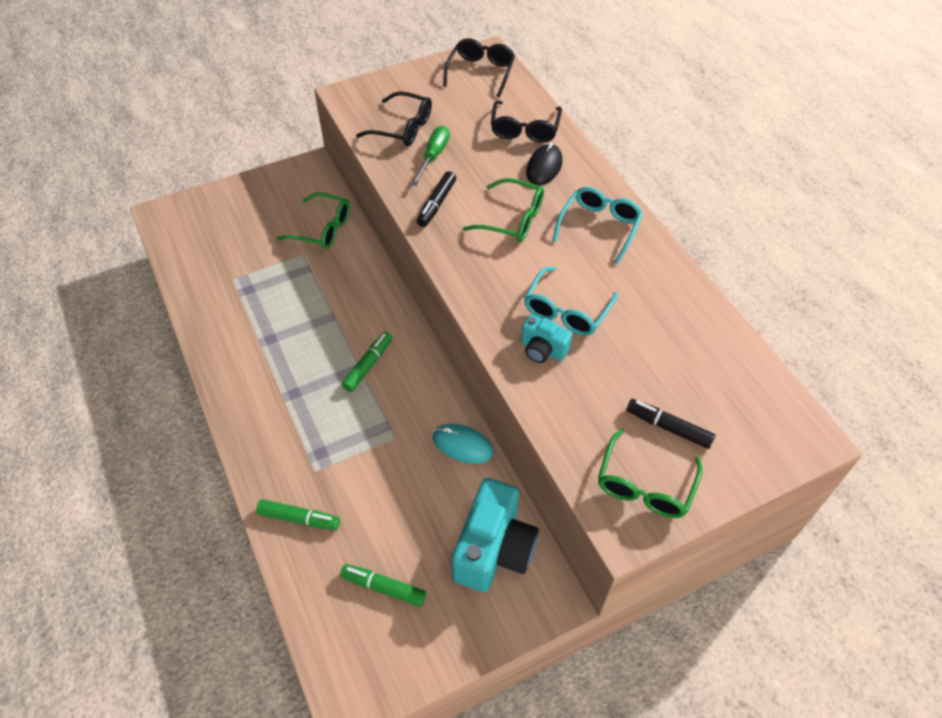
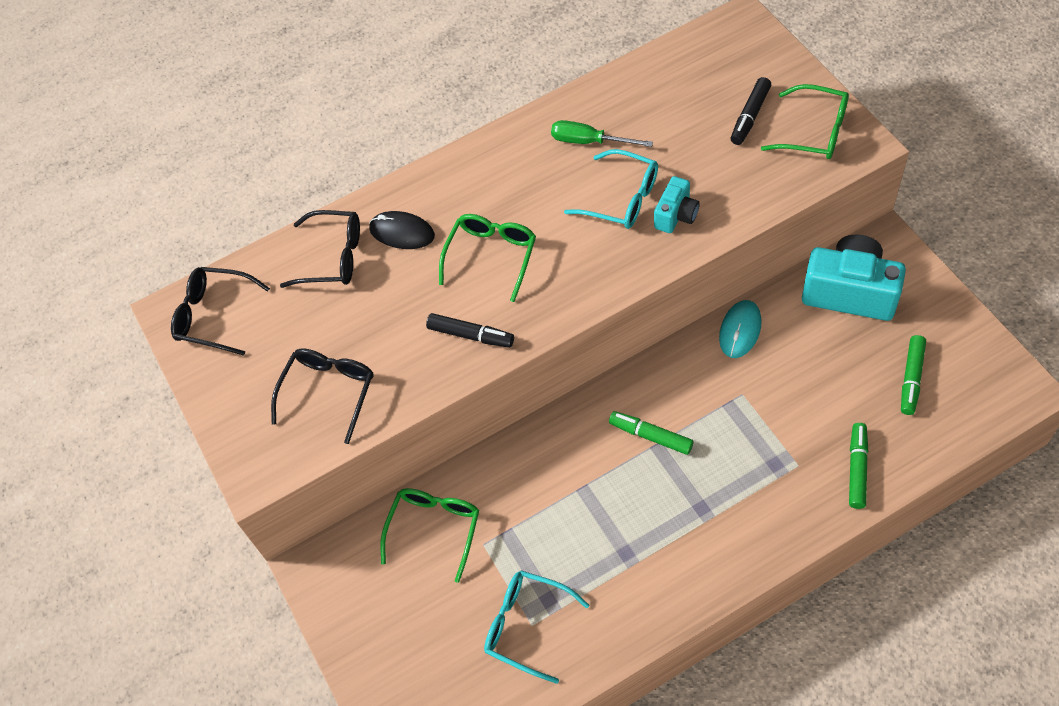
camera: 85 degrees left, 5 degrees up
(433, 156) = (384, 349): green screwdriver -> green screwdriver (589, 141)
(599, 228) = (499, 176): turquoise glasses -> turquoise glasses (527, 626)

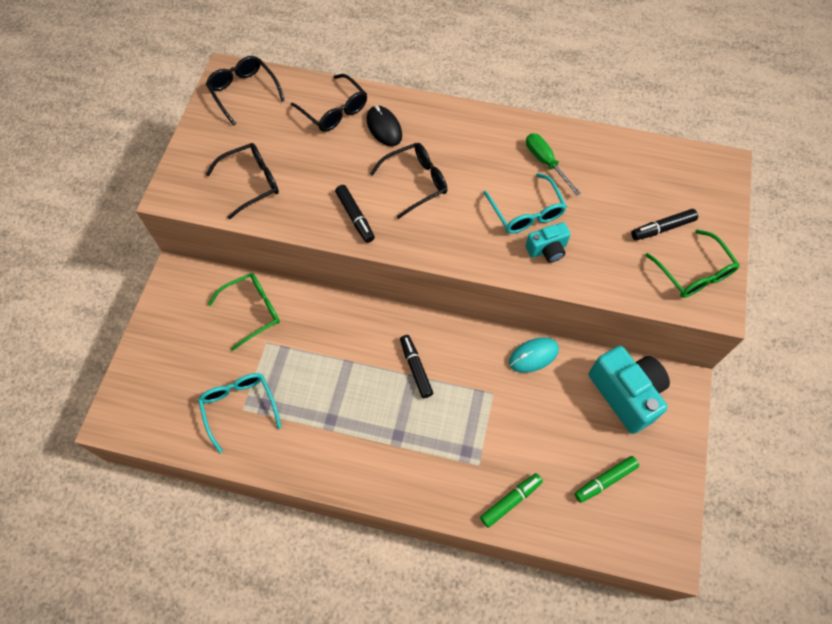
camera: 35 degrees right, 5 degrees up
(491, 257) = (415, 183): green glasses -> black glasses
(651, 436) = (416, 368): green marker -> black marker

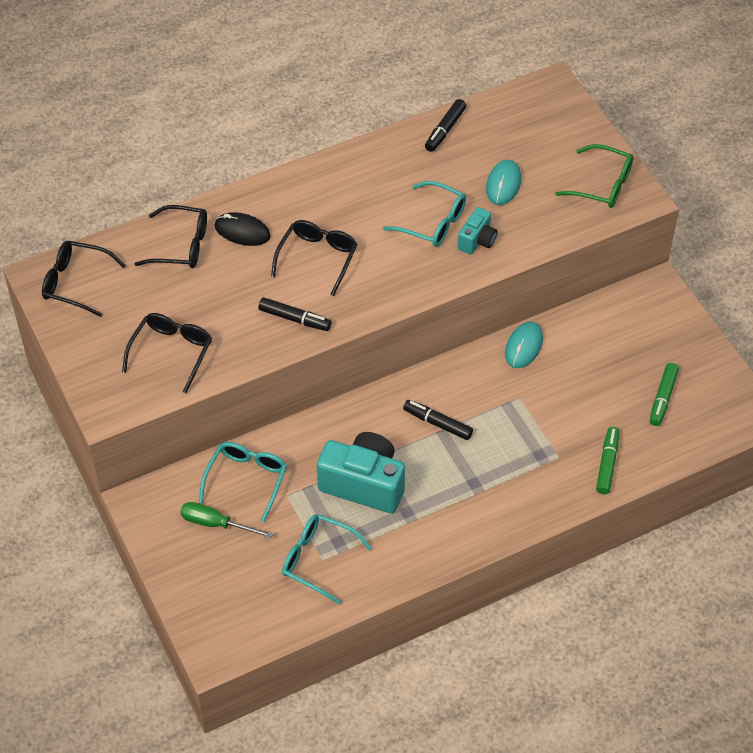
camera: 40 degrees left, 10 degrees down
(252, 311) = (246, 481): green glasses -> turquoise glasses
(545, 162) = (410, 173): green screwdriver -> green screwdriver (215, 524)
(610, 218) = (503, 184): none -> turquoise mouse
(626, 394) = (621, 325): turquoise camera -> turquoise camera (364, 484)
(662, 228) = (550, 166): black marker -> black marker (445, 130)

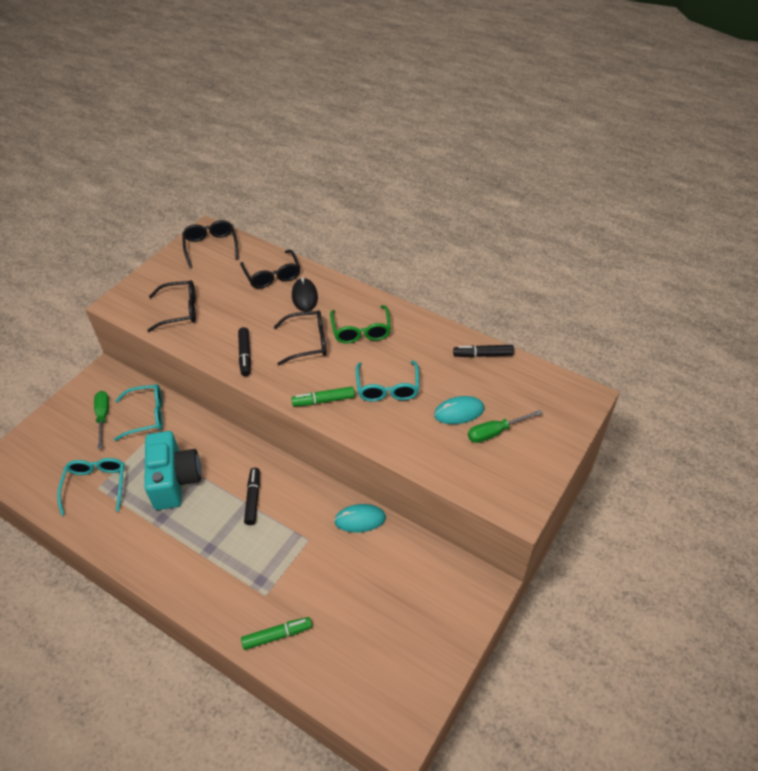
camera: 60 degrees right, 5 degrees down
(477, 240) = (390, 421): turquoise camera -> none
(546, 171) = (495, 432): none -> green screwdriver
(601, 184) = (512, 475): green glasses -> green glasses (361, 330)
(663, 398) = (372, 647): green marker -> green marker (324, 400)

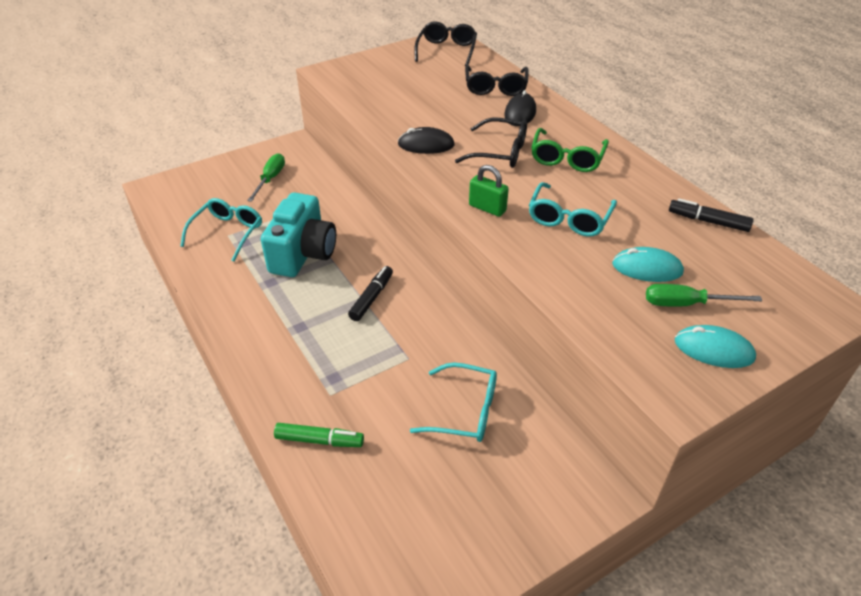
camera: 25 degrees right, 5 degrees down
(146, 416) = (310, 190): turquoise glasses -> turquoise glasses (464, 411)
(179, 311) = (382, 92): black glasses -> none
(245, 355) = (426, 145): black marker -> black mouse
(324, 400) = (487, 208): green marker -> green padlock
(360, 519) = (478, 360): turquoise mouse -> turquoise mouse (713, 350)

